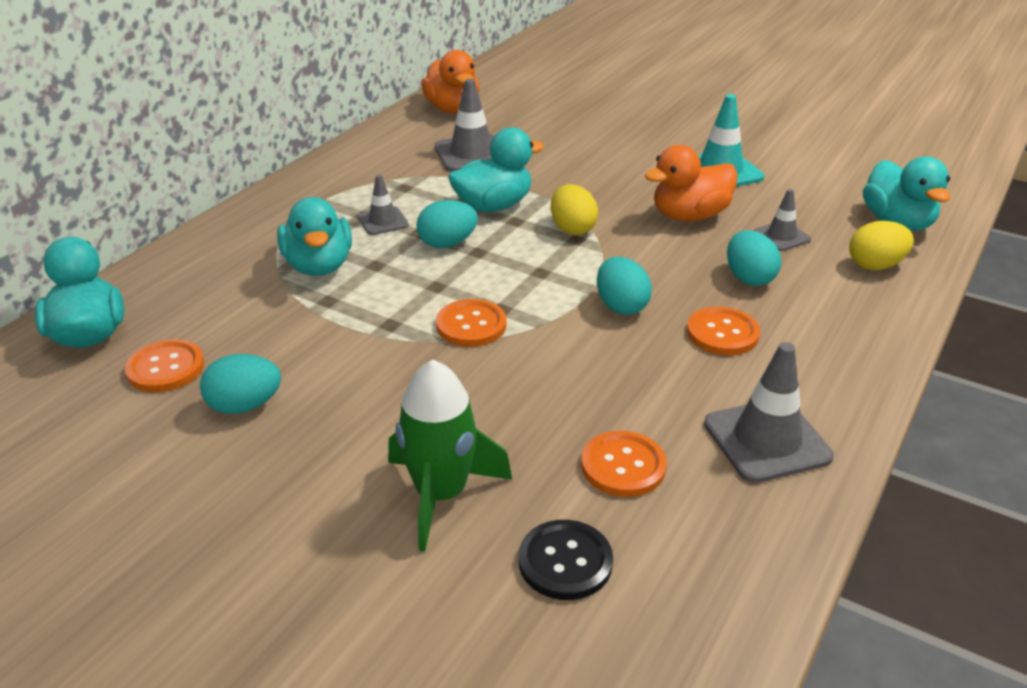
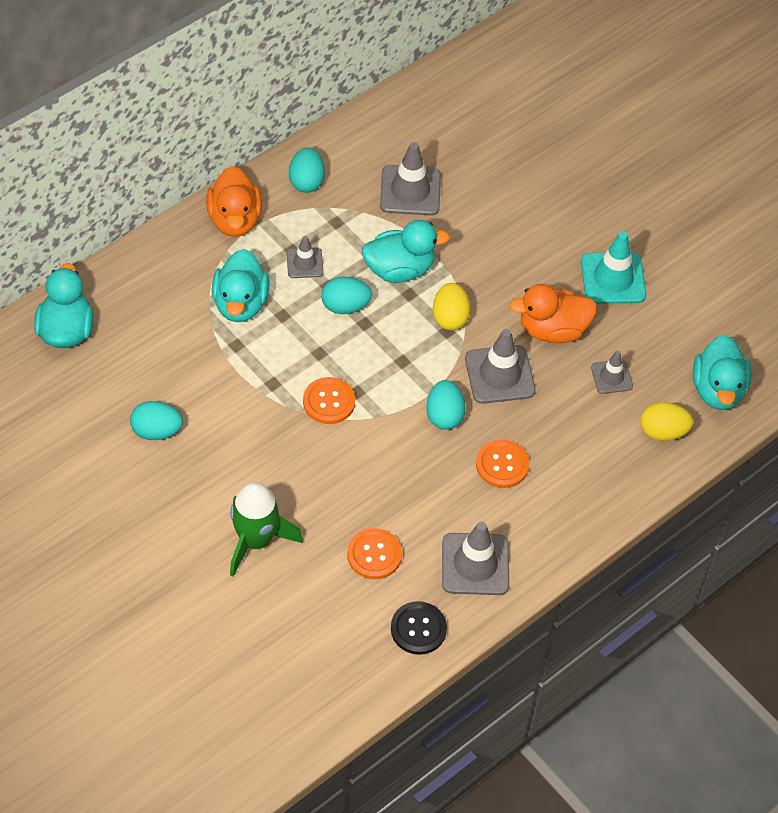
camera: 15 degrees right, 20 degrees up
(166, 368) = (112, 380): orange button -> none
(452, 109) = (420, 113): orange duck -> orange duck (234, 220)
(565, 562) = (308, 609): black button -> black button (418, 629)
(660, 260) = (499, 375): none -> grey traffic cone
(749, 278) = (556, 416): turquoise egg -> turquoise egg (306, 181)

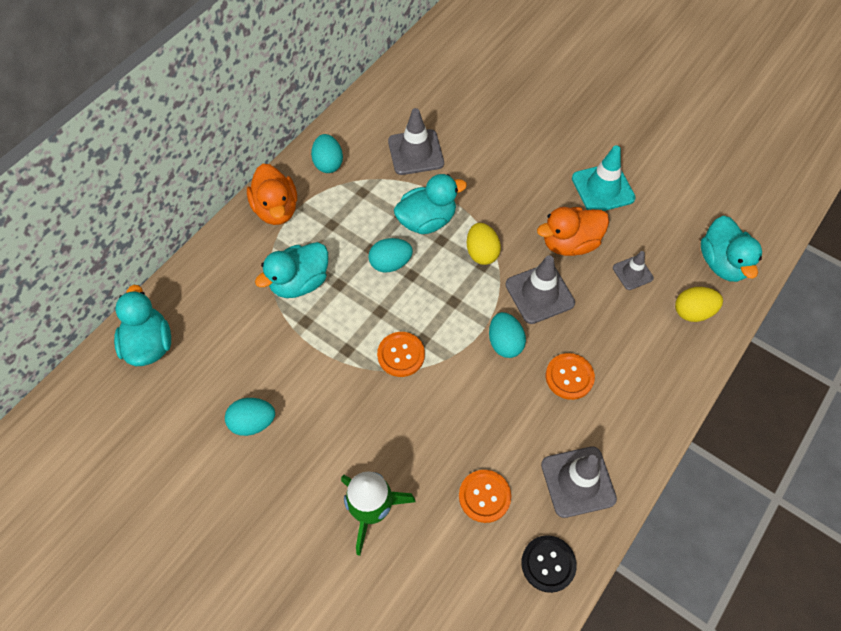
camera: 10 degrees left, 5 degrees up
(240, 303) = (299, 282): turquoise duck -> turquoise duck turned 60 degrees clockwise
(304, 263) = (345, 233): grey traffic cone -> none

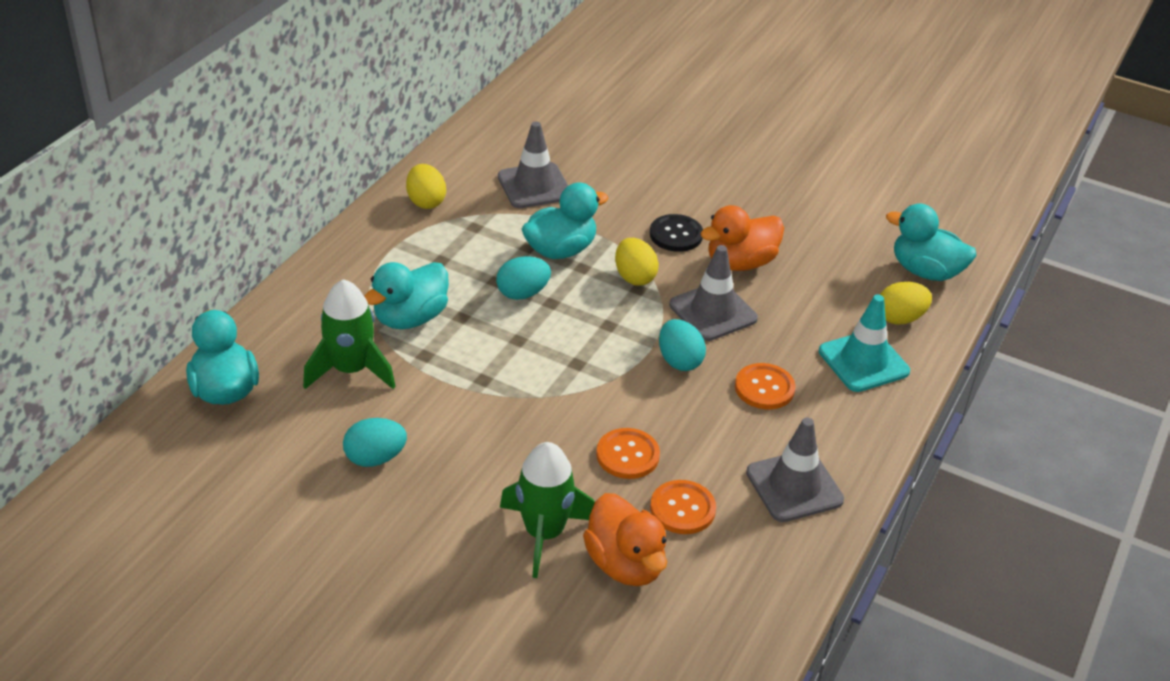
camera: 10 degrees left, 20 degrees down
(247, 332) = (351, 370): none -> green rocket
(276, 209) = (367, 249): orange duck -> orange duck (625, 564)
(328, 163) = (426, 202): turquoise egg -> yellow egg
(401, 355) = (552, 380): orange button -> orange button (627, 455)
(548, 564) = (773, 567): black button -> black button (676, 235)
(603, 188) = (770, 209): turquoise traffic cone -> turquoise traffic cone (863, 361)
(632, 273) = (821, 286): grey traffic cone -> none
(722, 263) = (925, 271): turquoise duck -> turquoise duck turned 135 degrees clockwise

